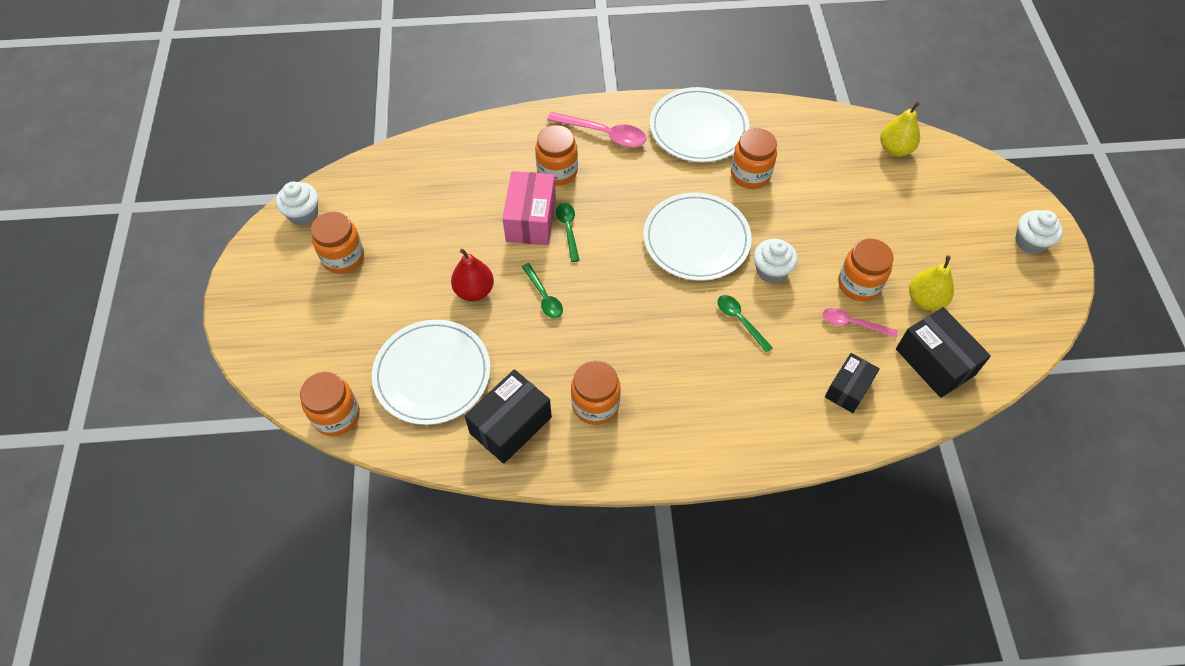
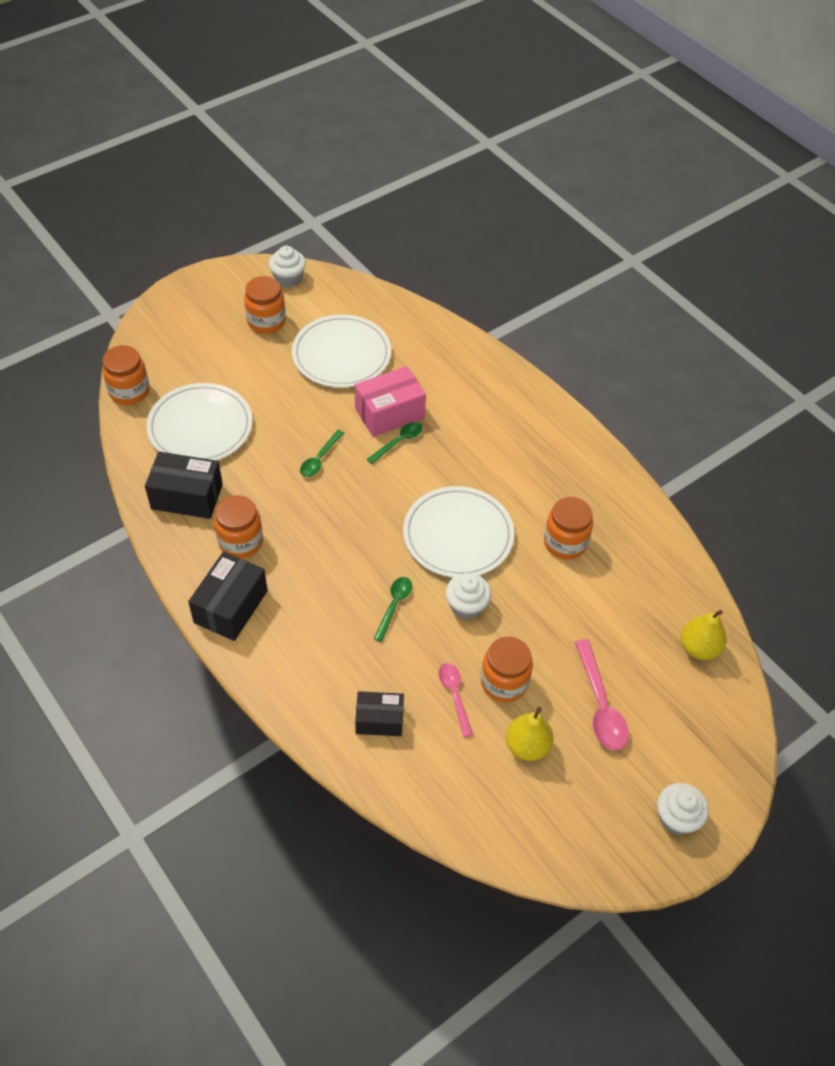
camera: 55 degrees right, 5 degrees down
(474, 291) = (293, 413): red pear -> none
(557, 171) = (453, 405): orange jar -> none
(603, 134) = (521, 416): pink spoon -> pink spoon (600, 704)
(698, 128) = (587, 480): white plate -> white plate (341, 355)
(935, 362) = (459, 781): black box -> black box (231, 606)

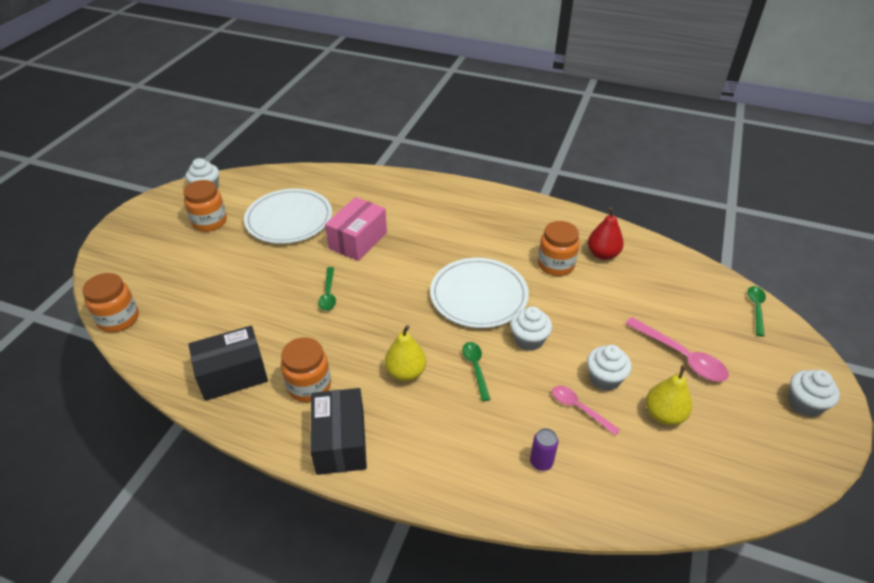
camera: 30 degrees left, 10 degrees down
(200, 427) = (206, 316): white plate -> none
(379, 720) = (541, 462): black box -> purple can
(399, 442) = (381, 256): green spoon -> green spoon (756, 309)
(504, 682) = (604, 378): orange jar -> white cupcake
(626, 557) = (602, 254): none -> red pear
(699, 648) = (701, 286): yellow pear -> yellow pear (406, 372)

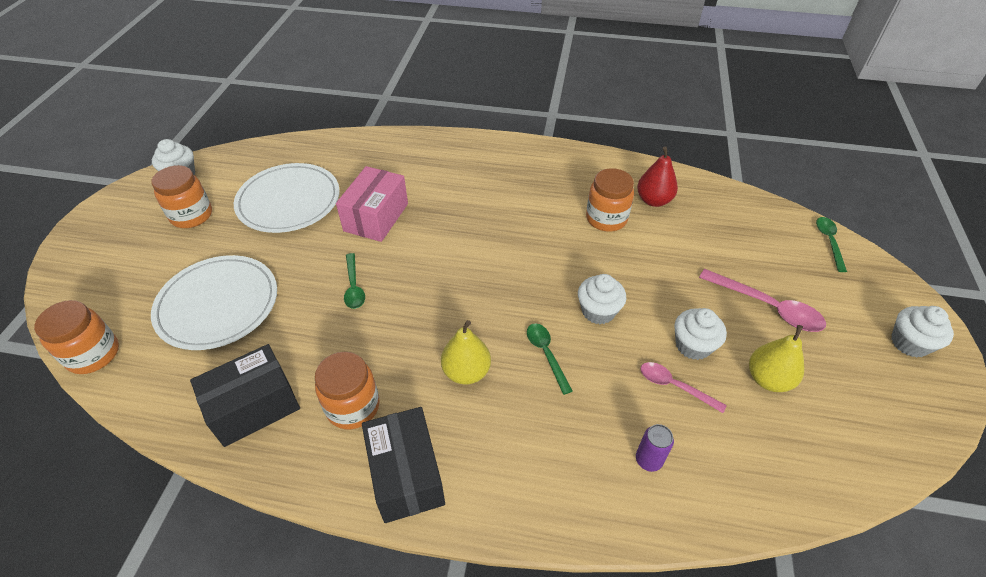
camera: 10 degrees left, 5 degrees up
(478, 295) = (529, 265): white plate -> white plate (218, 304)

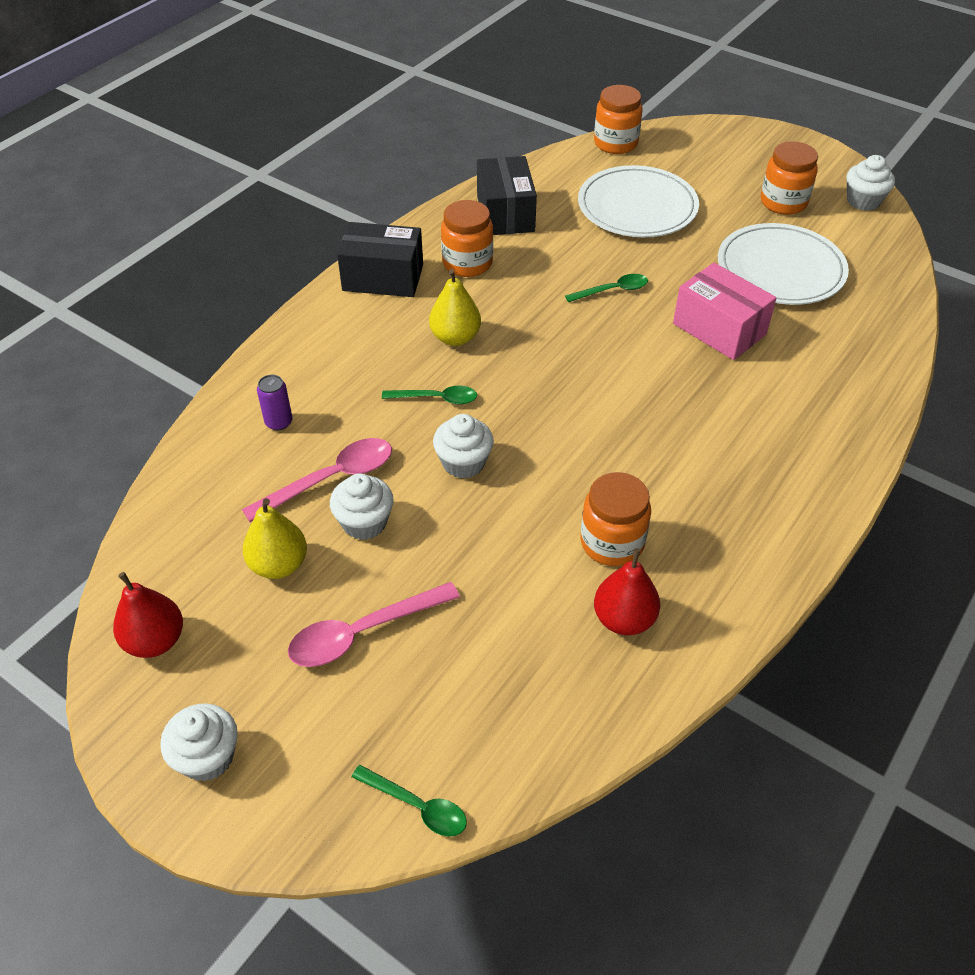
camera: 115 degrees right, 0 degrees up
(354, 287) = (612, 290): green spoon -> green spoon turned 150 degrees clockwise
(674, 386) = (331, 479): pink spoon -> pink spoon, size x1.57
(887, 421) = (155, 641): none -> red pear

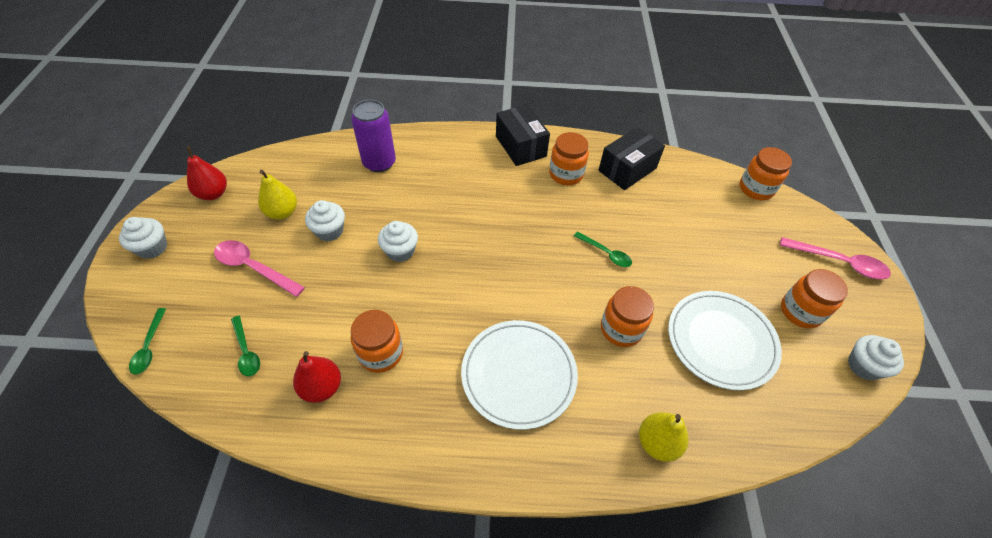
camera: 55 degrees right, 5 degrees up
(279, 422) = (379, 163): purple can -> purple can, size x2.01
(331, 479) = (352, 202): pink spoon -> pink spoon (839, 262)
(436, 399) = (442, 215): green spoon -> green spoon (246, 351)
(455, 337) = (498, 199): yellow pear -> yellow pear (657, 442)
(637, 207) = (702, 229): white plate -> white plate (518, 374)
(719, 329) = (621, 329): pink box -> orange jar

